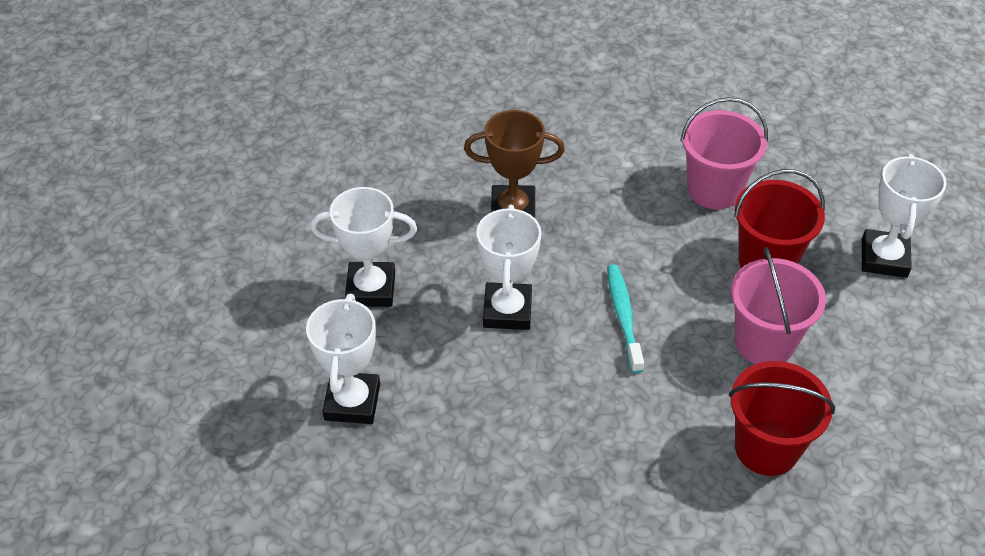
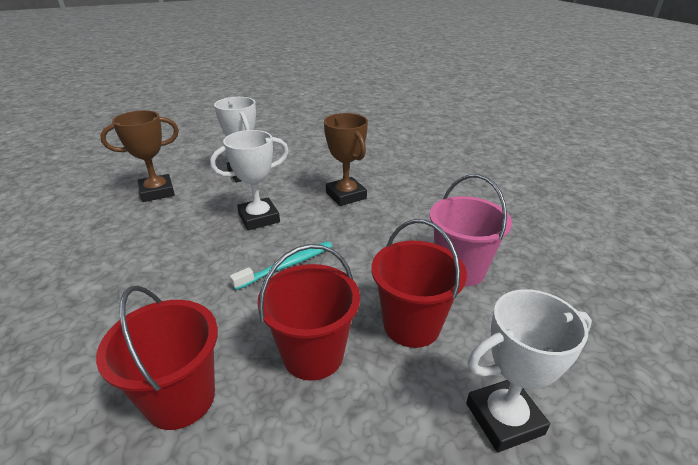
camera: 60 degrees right, 15 degrees down
(352, 402) = (157, 192): white trophy -> brown trophy
(764, 342) = (313, 354): pink bucket -> red bucket

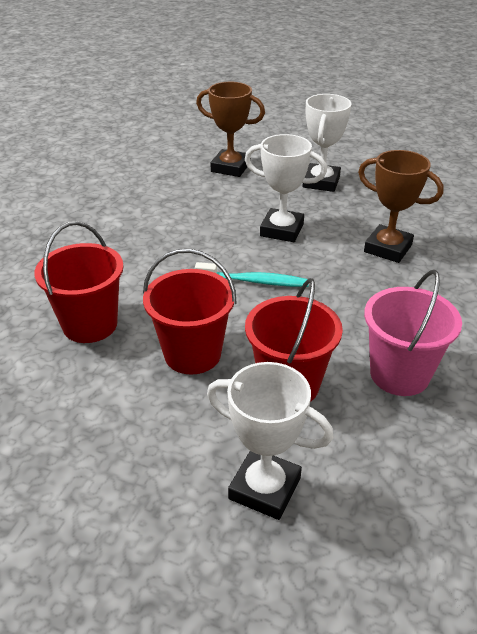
camera: 45 degrees right, 5 degrees up
(346, 195) = (388, 248): brown trophy -> brown trophy turned 75 degrees counterclockwise

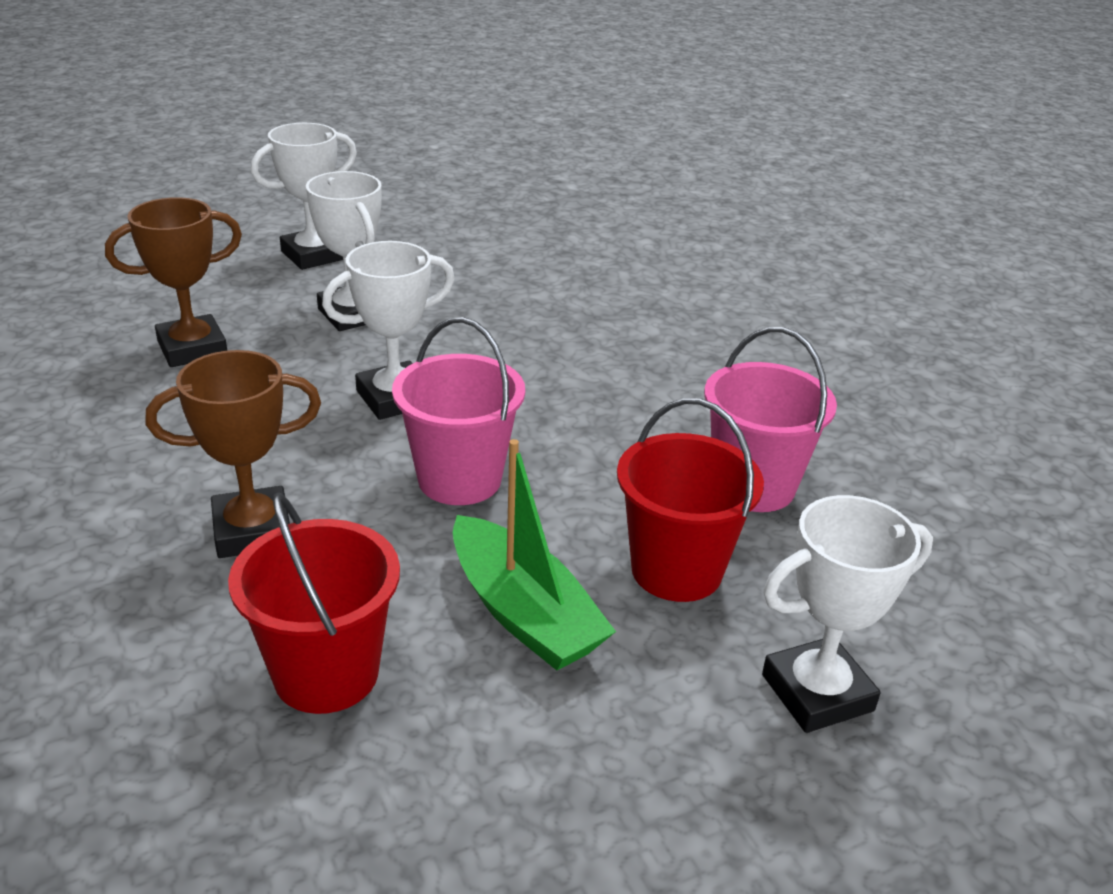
camera: 50 degrees left, 5 degrees down
(192, 354) = (523, 613): red bucket -> green boat
(254, 281) = (459, 479): turquoise toothbrush -> pink bucket
(344, 146) = (313, 255): none -> white trophy
(388, 248) = (548, 358): brown trophy -> brown trophy (252, 530)

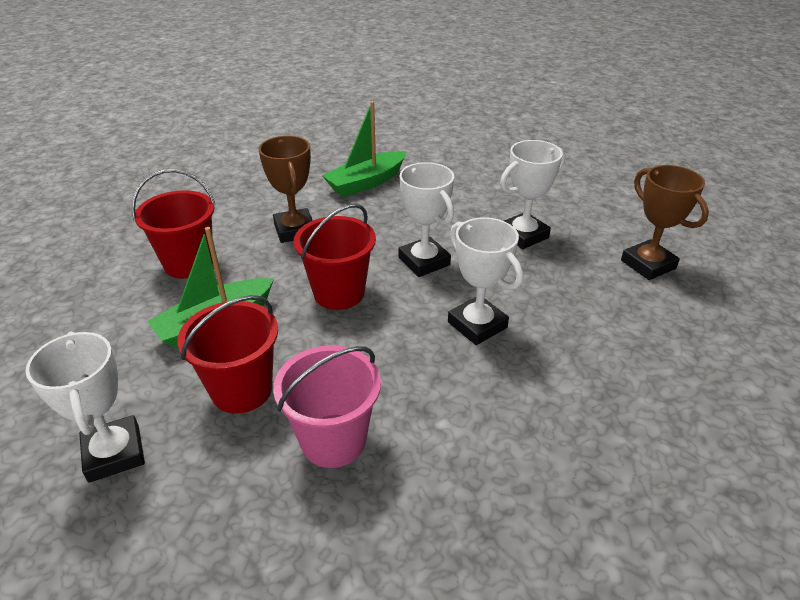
camera: 90 degrees right, 5 degrees up
(112, 443) = (366, 182): none -> green boat
(192, 348) = (461, 188): brown trophy -> brown trophy (648, 264)
(313, 255) = (598, 211): white trophy -> white trophy (477, 325)
(459, 479) = (339, 293): pink bucket -> red bucket

